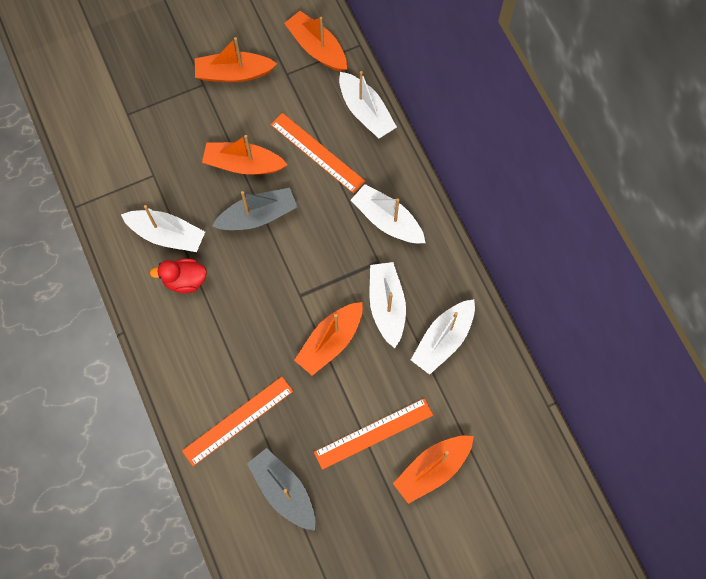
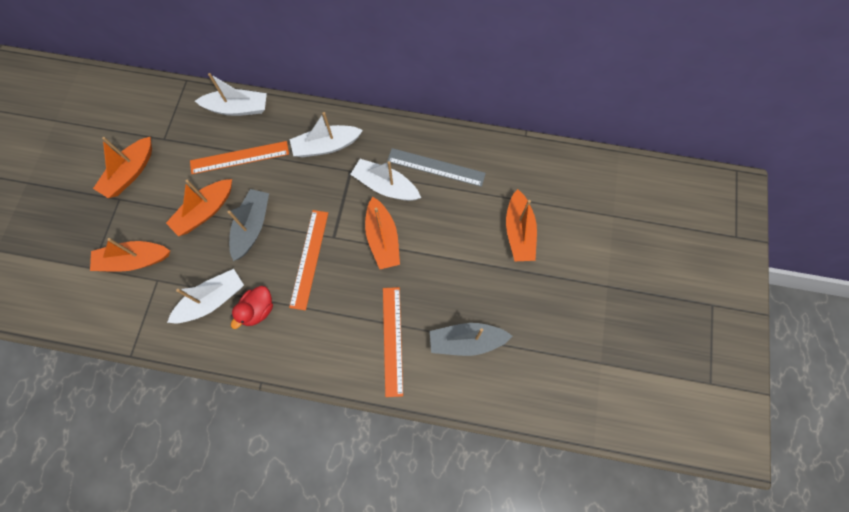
camera: 55 degrees left, 0 degrees up
(317, 48) = (163, 107): orange boat -> orange boat (134, 260)
(373, 433) = (468, 253): orange ruler -> orange ruler (309, 259)
(443, 340) = (436, 167): white boat -> grey ruler

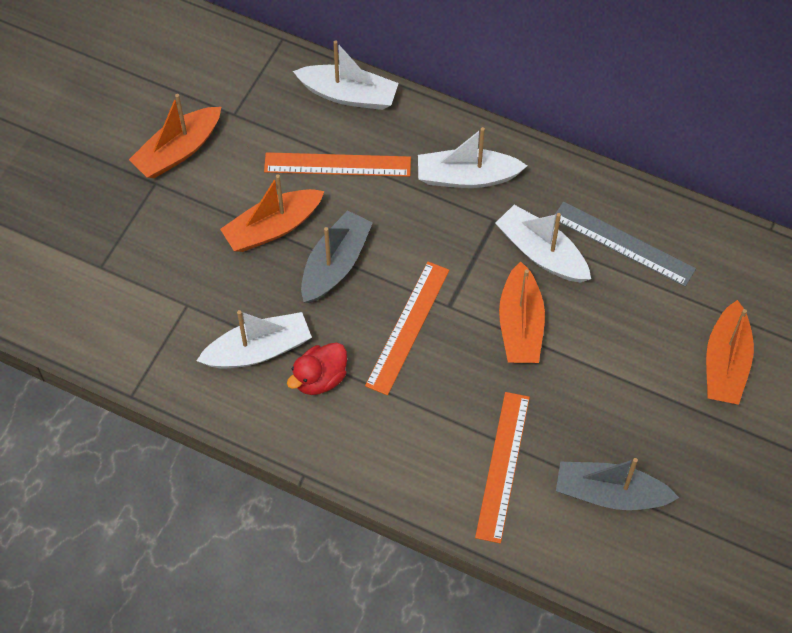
camera: 15 degrees right, 10 degrees down
(134, 260) = (160, 270): orange boat -> none

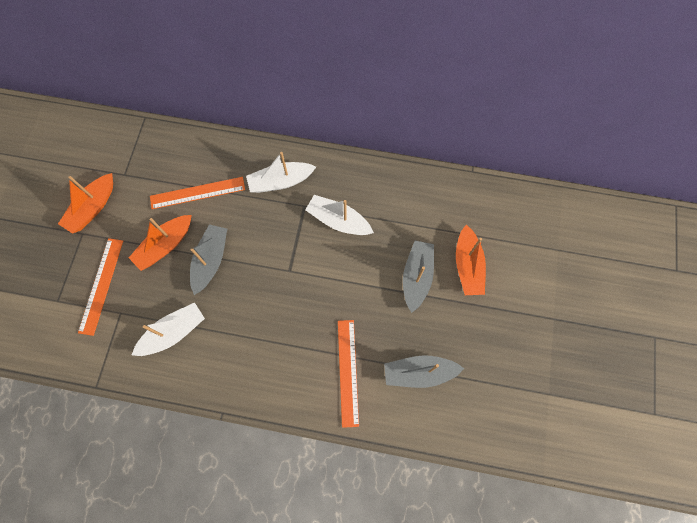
camera: 15 degrees left, 10 degrees up
(320, 378) = (217, 342): red duck -> none
(348, 95) = (194, 144): white boat -> none
(408, 327) = (266, 292): orange ruler -> orange ruler (101, 285)
(520, 325) = (336, 272): orange boat -> none
(623, 243) = (386, 202): grey ruler -> none
(642, 360) = (416, 277): none -> grey boat

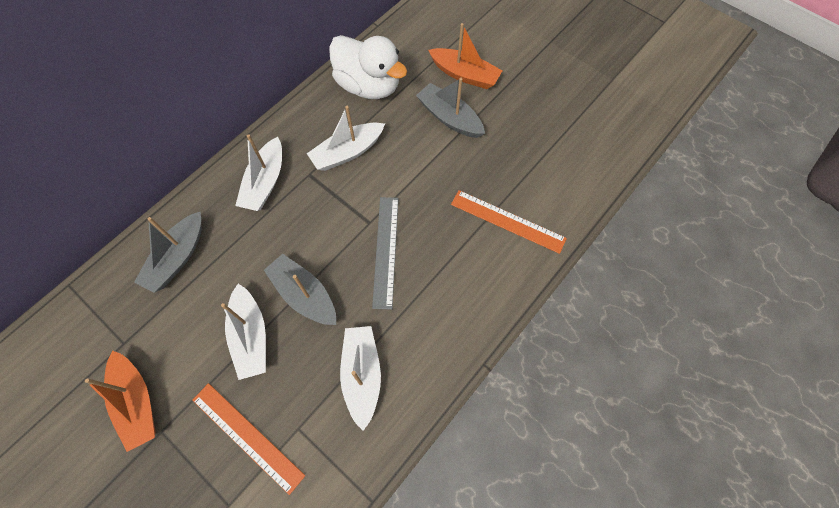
camera: 60 degrees left, 5 degrees down
(165, 245) = (250, 336): orange boat -> white boat
(197, 193) = (213, 271): orange ruler -> none
(273, 295) = (385, 251): none -> grey ruler
(408, 200) = (368, 86): none -> white duck
(419, 373) = (542, 162): grey boat -> grey boat (177, 258)

